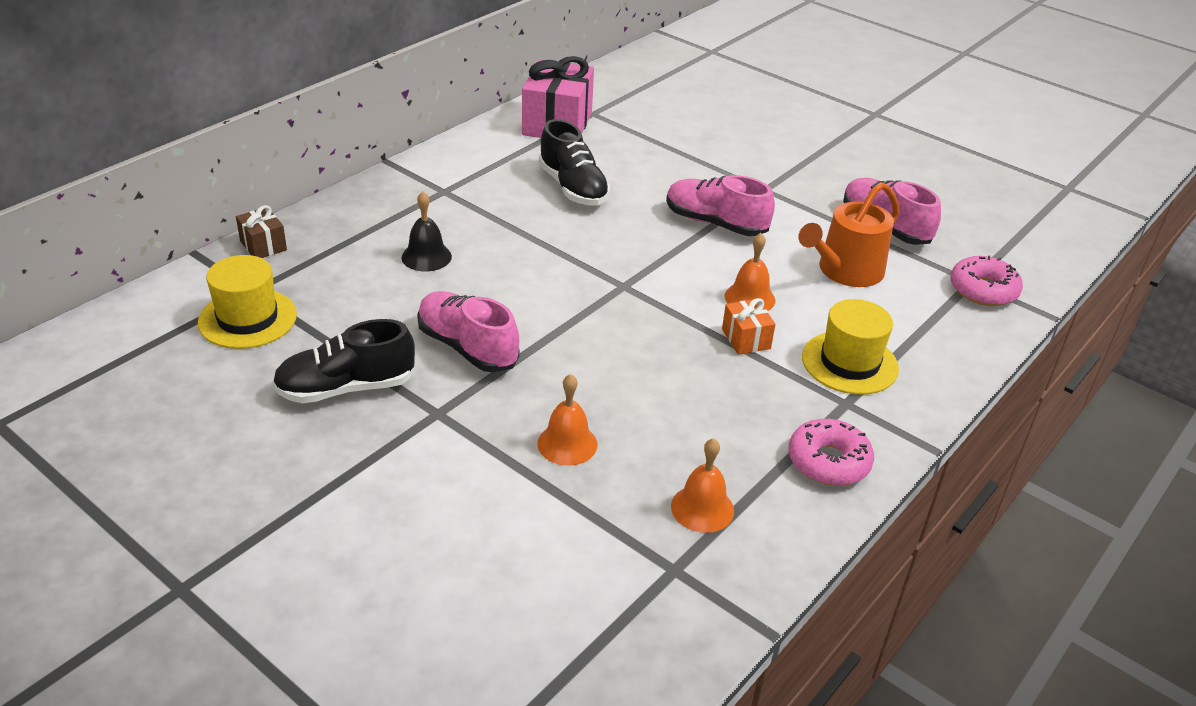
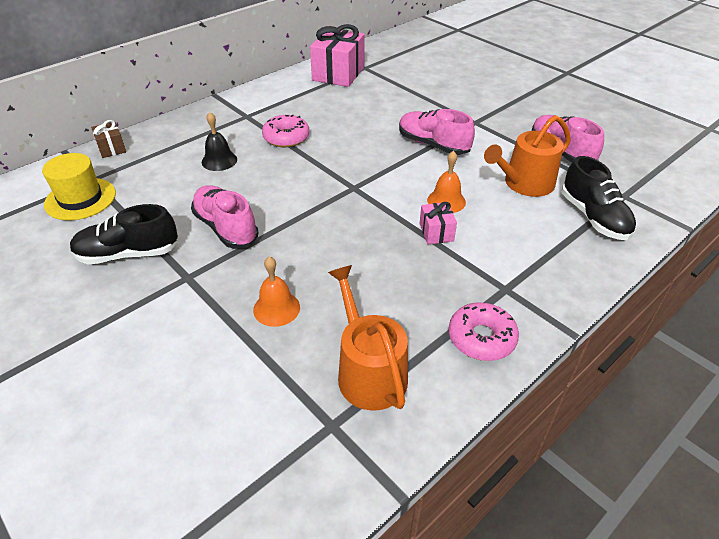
camera: 10 degrees right, 5 degrees up
(573, 188) = (337, 117): black shoe -> black shoe (593, 217)
(702, 508) = (368, 371): orange bell -> orange watering can
(746, 339) = (436, 232): orange gift -> pink gift
(849, 363) = (514, 256): yellow hat -> none
(983, 290) = (632, 203): pink donut -> pink donut (286, 137)

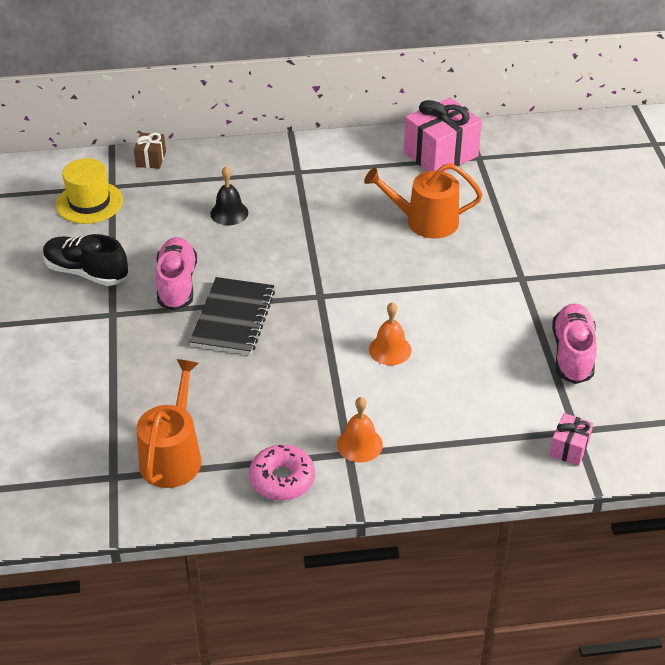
camera: 35 degrees right, 0 degrees up
(276, 308) = (153, 373): orange bell -> orange bell (359, 444)
(286, 137) = (311, 213): pink donut -> none
(302, 232) = (233, 318): none -> black notebook
(433, 145) = (445, 285): pink shoe -> none
(436, 232) = (346, 375): pink gift -> pink gift (569, 448)
(524, 184) = (487, 369): orange watering can -> orange watering can (425, 221)
(593, 217) = (513, 435): black shoe -> none

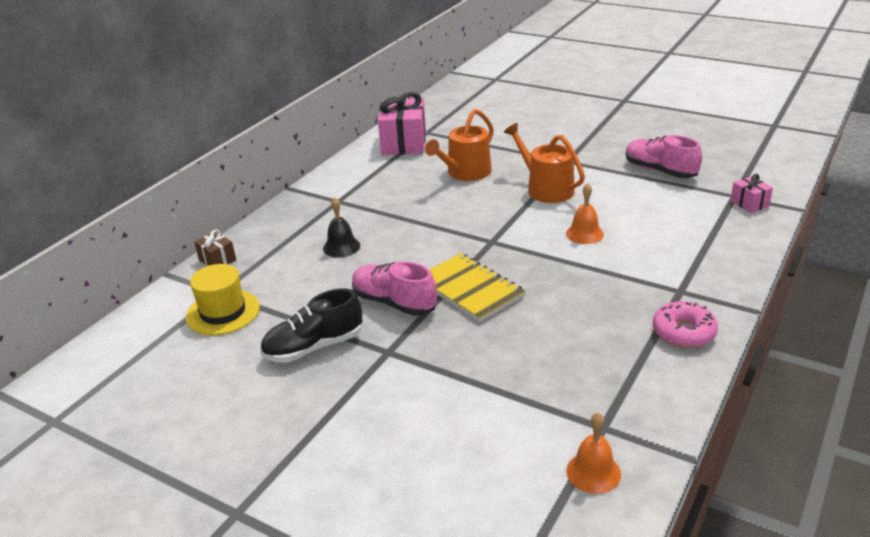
camera: 50 degrees left, 10 degrees down
(173, 456) = (606, 381): orange watering can -> orange watering can (546, 188)
(233, 318) = (470, 289): black notebook -> yellow notebook
(359, 444) = (675, 282): orange bell -> orange bell (593, 472)

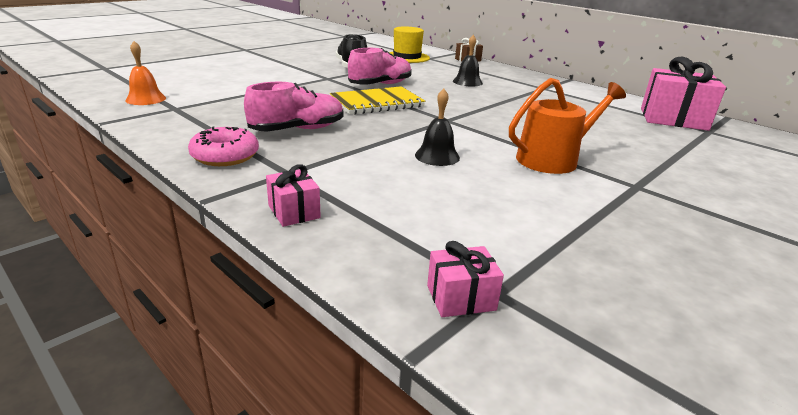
camera: 100 degrees right, 5 degrees down
(465, 173) = (598, 131): orange watering can -> none
(584, 233) = (437, 156): orange bell -> black bell
(660, 171) = (605, 247): pink shoe -> pink shoe (297, 130)
(729, 270) = (294, 212): none -> pink gift

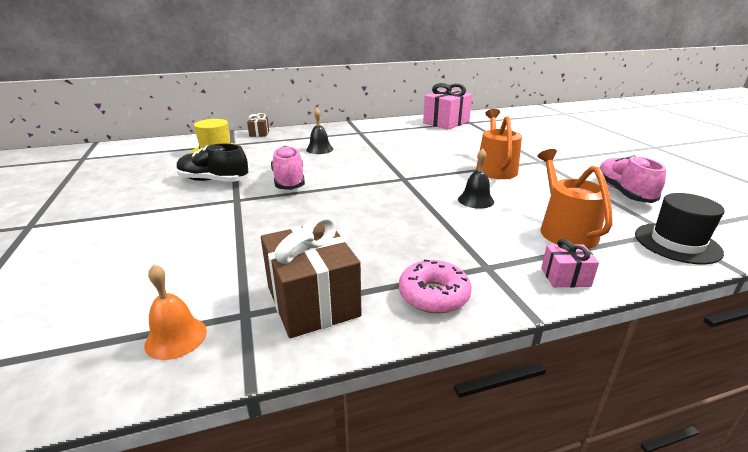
camera: 60 degrees left, 0 degrees up
(197, 121) = (312, 301): none -> brown gift
(297, 130) = (384, 244): pink shoe -> pink shoe (623, 192)
(377, 103) = (340, 194): yellow notebook -> none
(413, 209) = (564, 230): none -> orange watering can
(461, 298) = (677, 243): pink gift -> black hat

